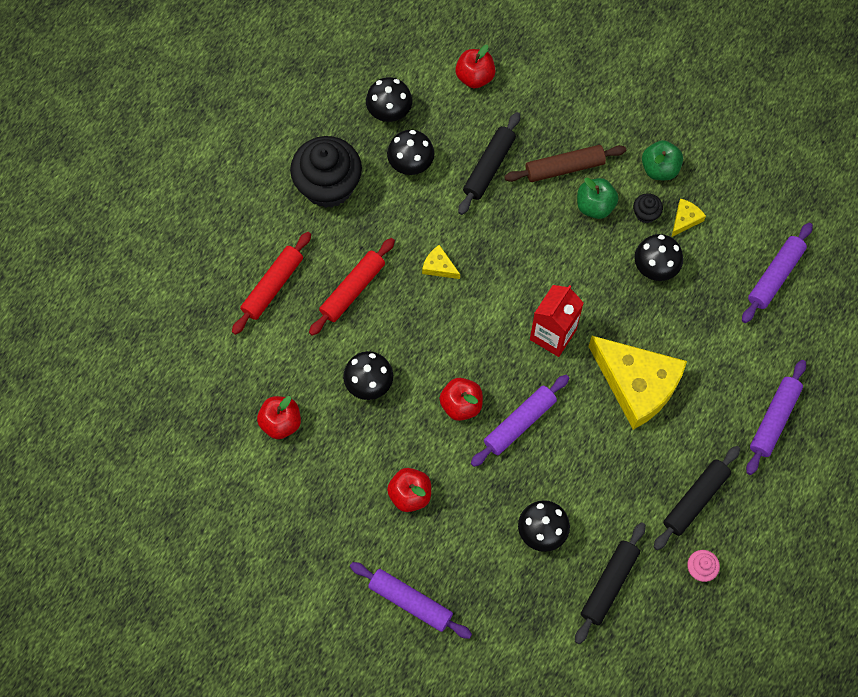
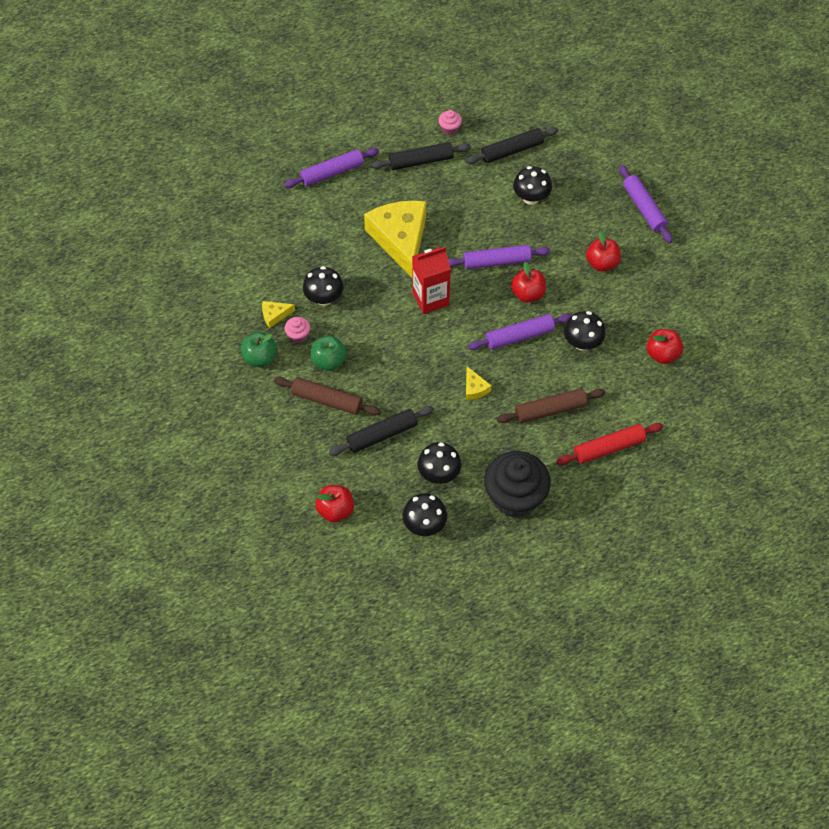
camera: 145 degrees left, 10 degrees down
(353, 290) = (550, 410): red rolling pin -> brown rolling pin
(645, 213) = (298, 335): black cupcake -> pink cupcake
(775, 276) = (250, 246): purple rolling pin -> purple rolling pin (519, 336)

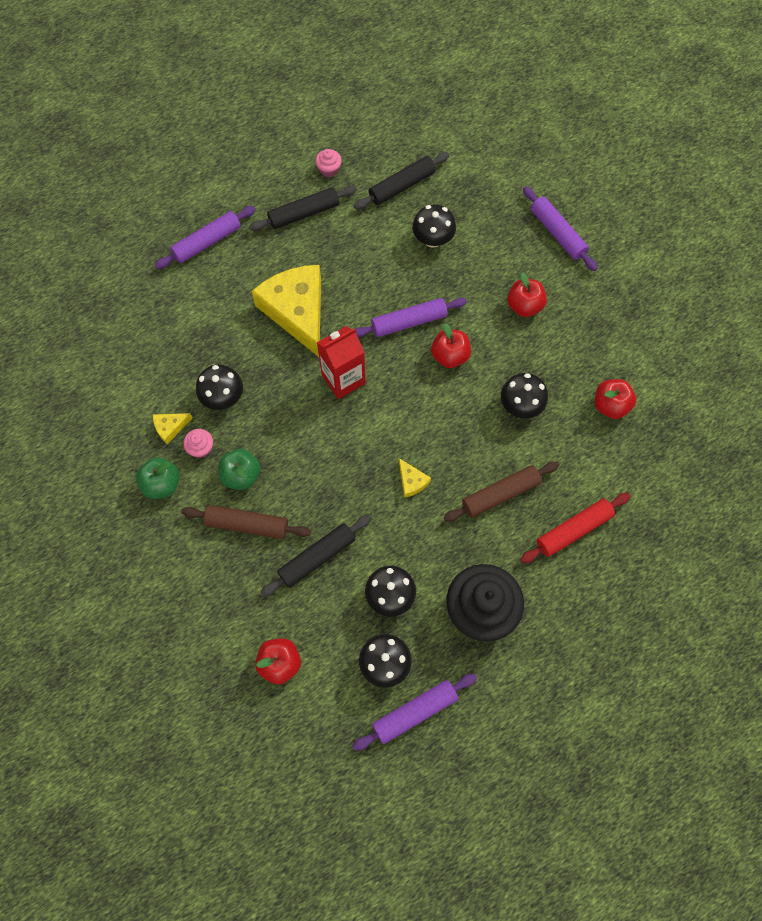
camera: 10 degrees left, 10 degrees up
(519, 336) = (450, 409): purple rolling pin -> purple rolling pin (415, 712)

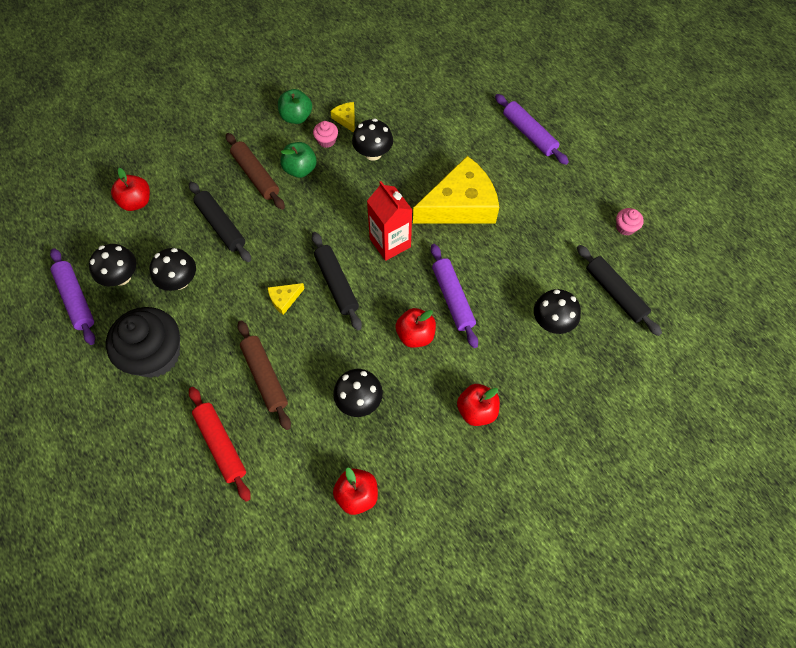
camera: 90 degrees right, 5 degrees down
(247, 524) = (256, 175): brown rolling pin -> brown rolling pin turned 45 degrees counterclockwise
(304, 214) = (569, 207): black rolling pin -> black rolling pin (336, 284)
(557, 233) = (574, 452): purple rolling pin -> none

